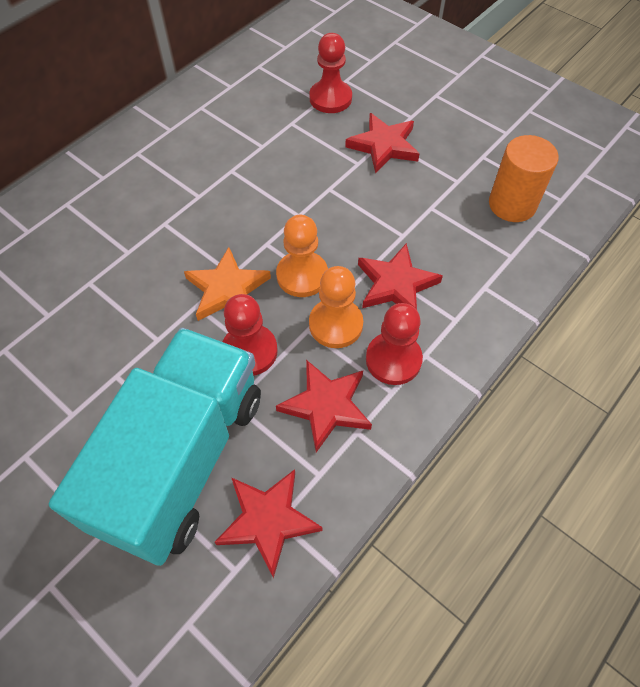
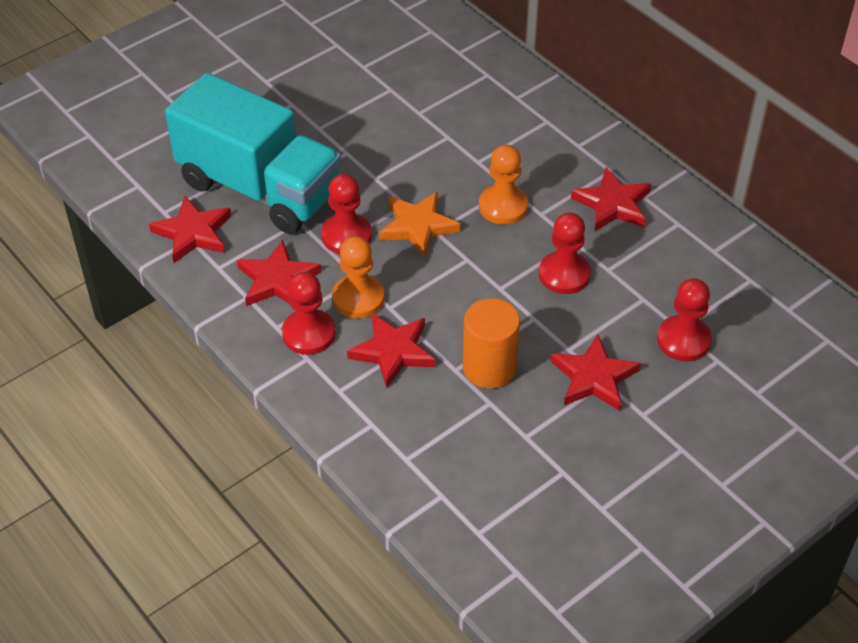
camera: 100 degrees right, 10 degrees down
(181, 148) = (613, 204): none -> red star
(273, 173) = (564, 274): none -> red pawn
(302, 275) = (421, 281): orange pawn -> orange pawn (503, 206)
(512, 204) = (480, 480): orange cylinder -> orange cylinder (489, 368)

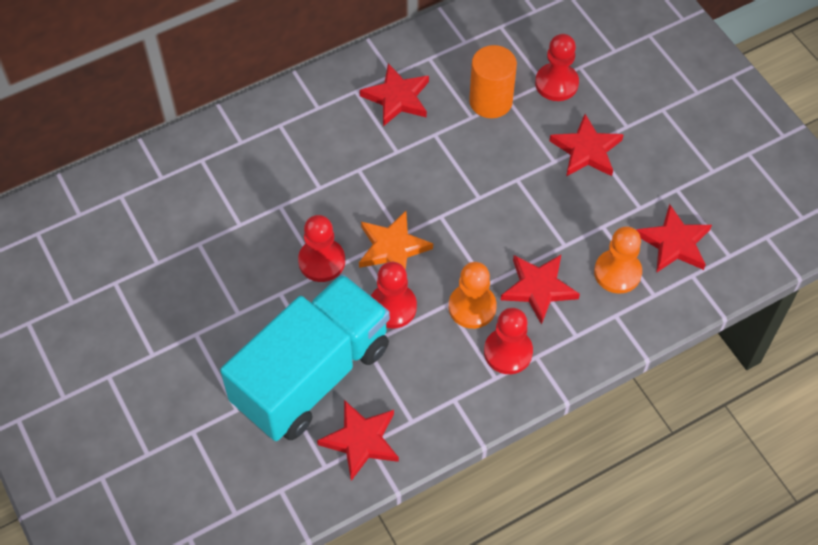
camera: 80 degrees left, 10 degrees up
(277, 280) = (438, 371): red star -> red star (674, 243)
(489, 368) = (566, 220): orange cylinder -> orange cylinder (490, 101)
(503, 206) = (382, 178): orange pawn -> orange pawn (617, 272)
(564, 274) = (472, 148): red pawn -> red pawn (321, 261)

